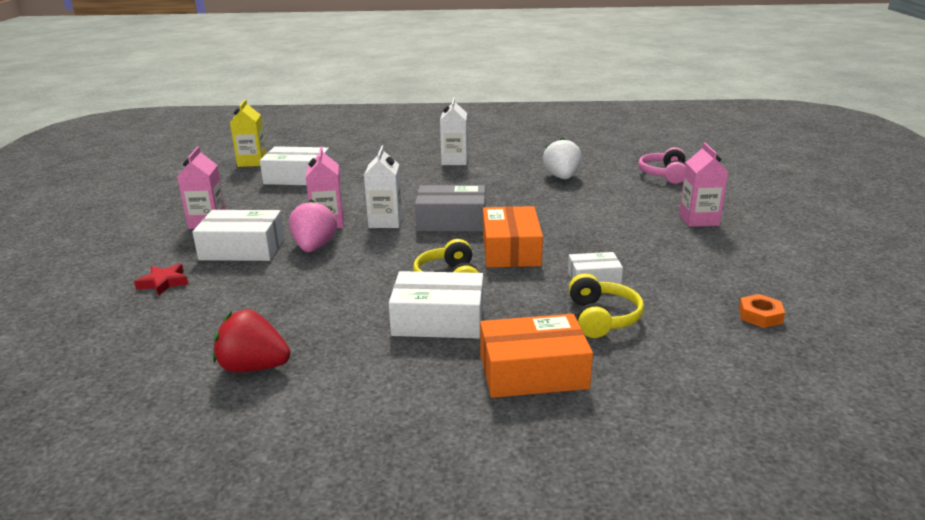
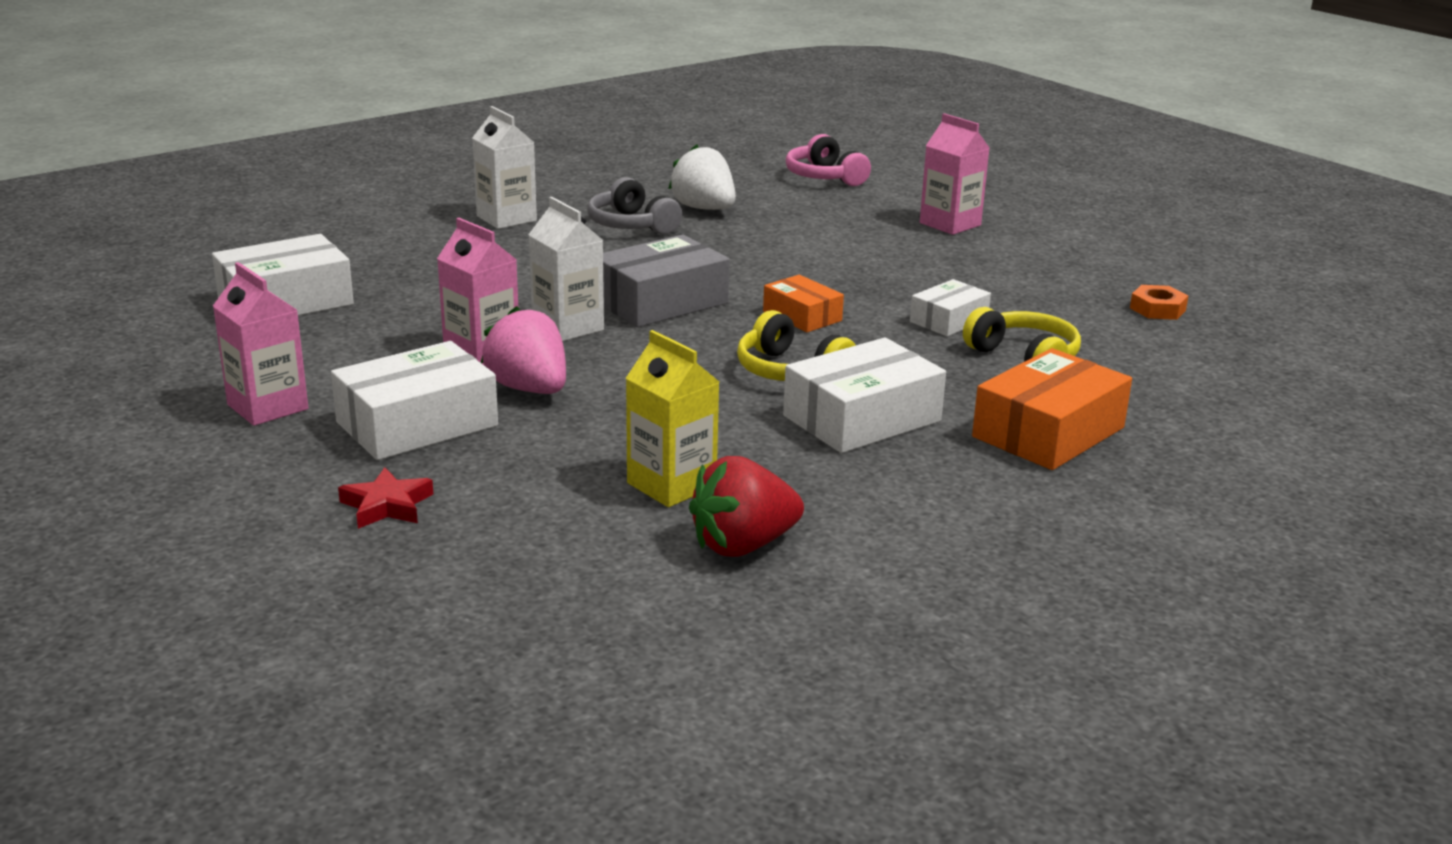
camera: 40 degrees left, 0 degrees up
(252, 162) = (138, 298): yellow carton -> yellow carton (671, 485)
(508, 177) = (631, 225): none -> grey headphones
(511, 250) = (802, 316): orange box -> orange box, size x0.59

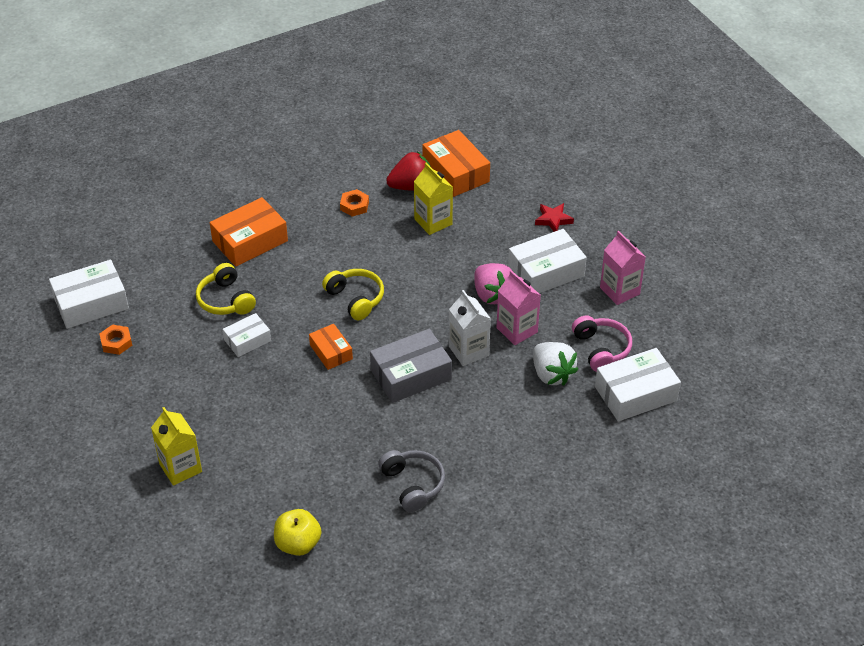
camera: 170 degrees left, 20 degrees up
(506, 218) = (503, 503): white carton -> none
(636, 583) = (455, 172): none -> orange box
(704, 209) = (353, 509): white strawberry -> white strawberry (552, 374)
(762, 189) = (298, 544): none -> yellow apple
(824, 177) = (239, 566): pink headphones -> pink headphones (601, 349)
(862, 418) = (333, 258): white box -> white box (91, 303)
(863, 501) = (354, 206): none -> orange nut
(950, 224) = (180, 468): pink carton -> yellow carton

